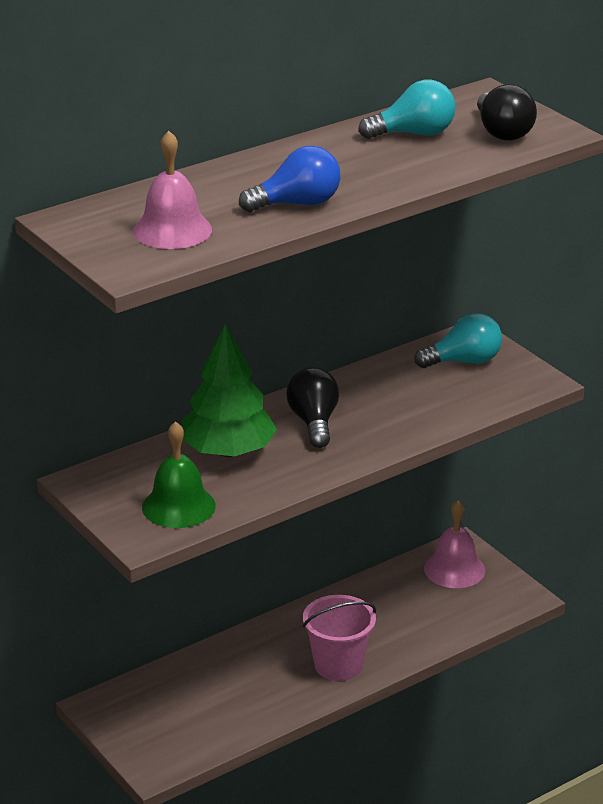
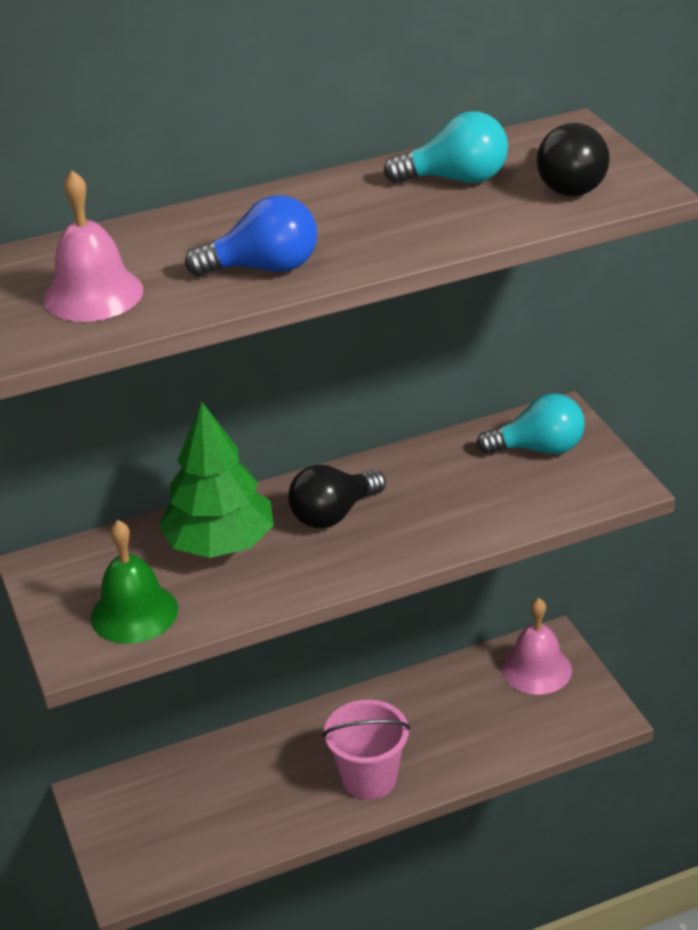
camera: 15 degrees right, 5 degrees up
(314, 422) = (333, 514): black light bulb -> black light bulb turned 135 degrees counterclockwise

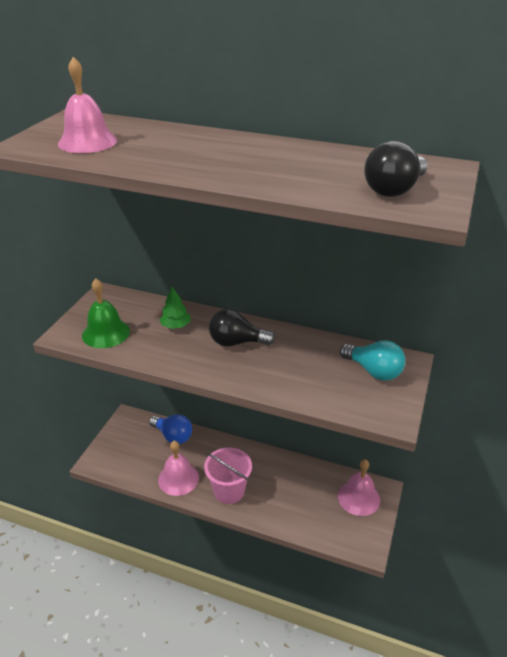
camera: 40 degrees right, 0 degrees up
(220, 544) = (176, 326): green tree -> green tree, size x0.49
(264, 268) = (169, 161): blue light bulb -> blue light bulb (173, 436)
(280, 814) = (178, 478): none -> pink bell
(456, 179) = (335, 164): turquoise light bulb -> none

